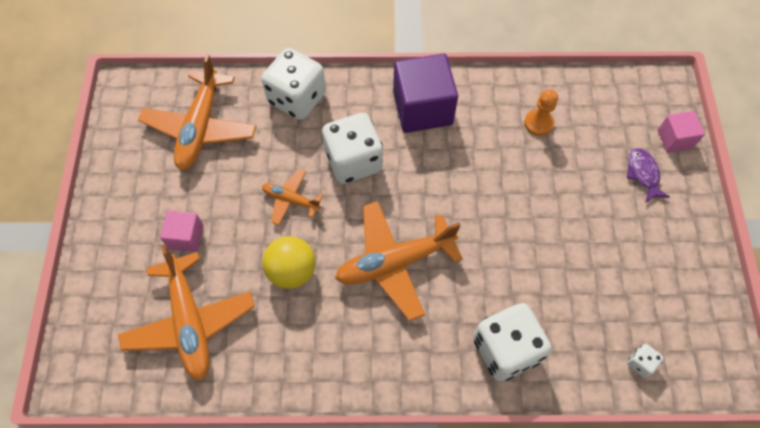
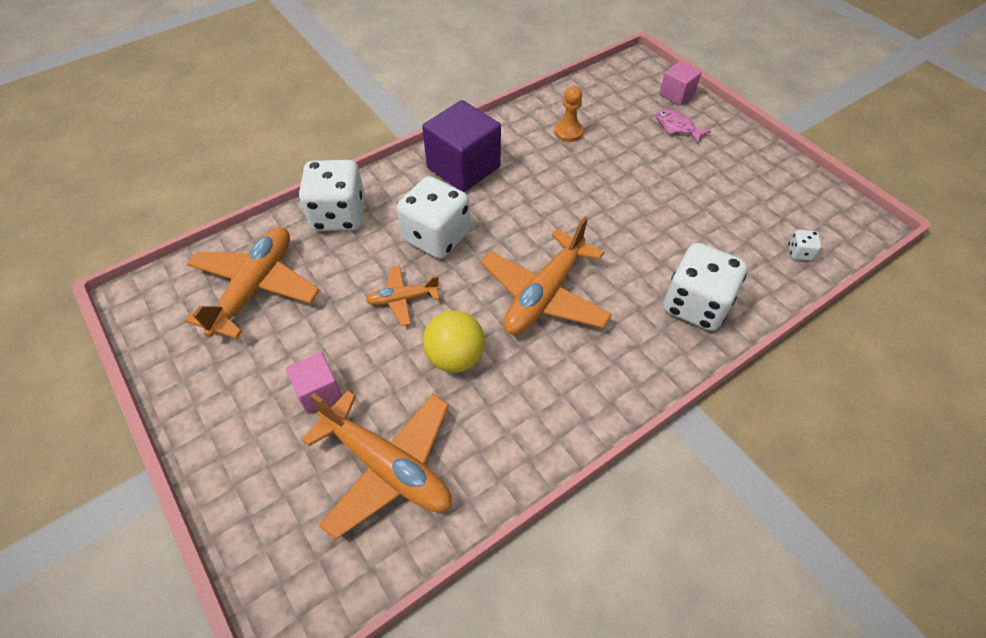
camera: 35 degrees left, 10 degrees down
(200, 127) = (255, 288): orange plane -> orange plane turned 135 degrees counterclockwise
(643, 174) = (677, 127): purple fish -> pink fish

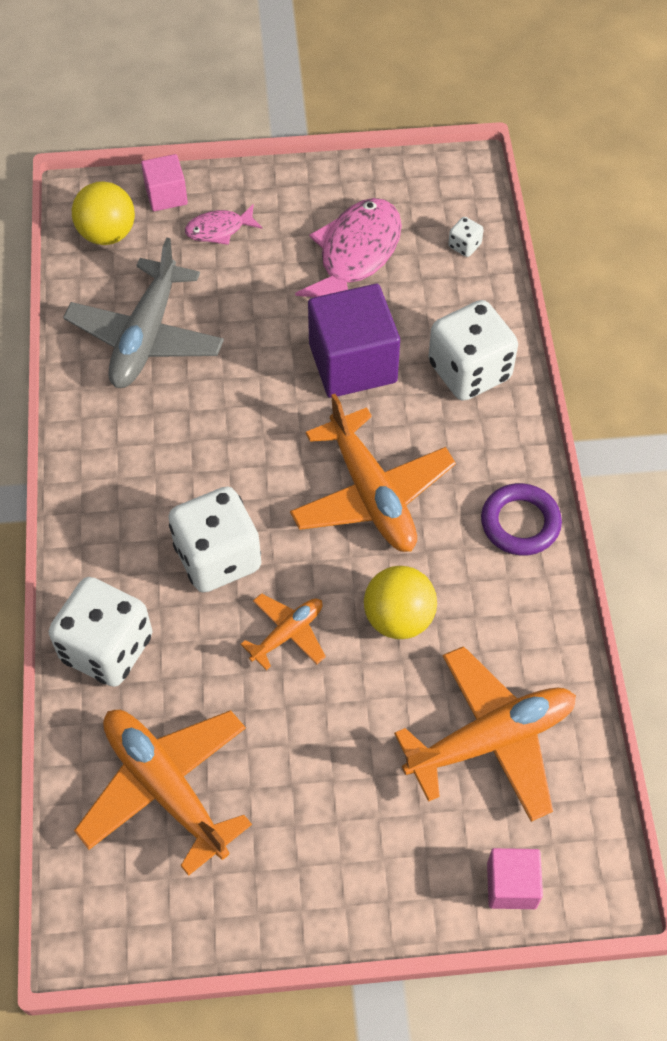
camera: 60 degrees left, 5 degrees up
(318, 391) = (362, 771): pink cube -> pink cube (511, 885)
(402, 299) = (287, 634): orange plane -> orange plane turned 150 degrees counterclockwise
(463, 167) = (123, 475): purple cube -> purple cube (352, 363)
(568, 132) = (146, 336): orange pawn -> grey plane
(591, 399) = (520, 523): none -> purple ring
(624, 85) = (107, 234): none -> yellow ball
(727, 198) = (356, 255): none -> pink fish

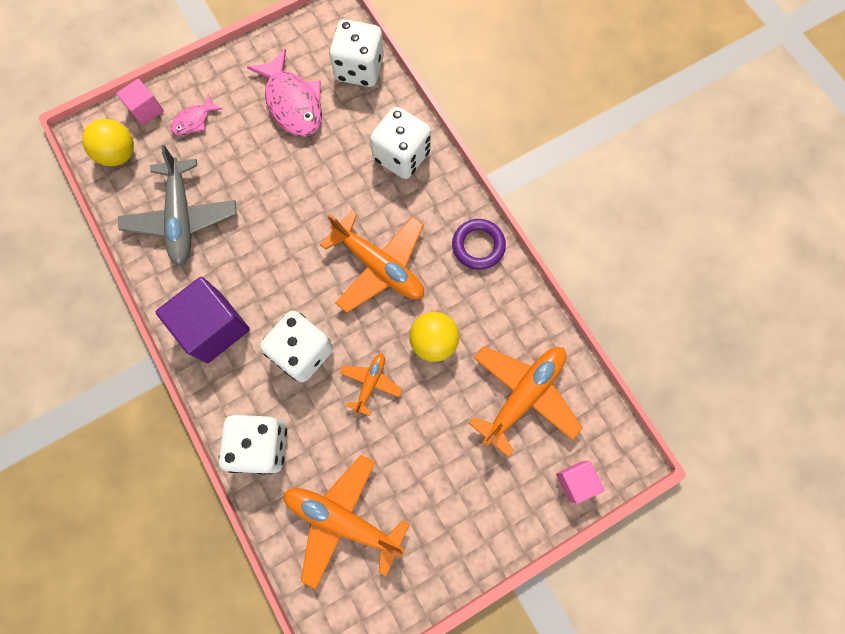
camera: 25 degrees left, 15 degrees up
(352, 363) = (326, 180): purple cube -> purple cube (214, 327)
(356, 255) = (293, 103): pink fish -> pink fish turned 150 degrees clockwise
(464, 246) = (359, 69): white dice -> white dice, size x2.39

